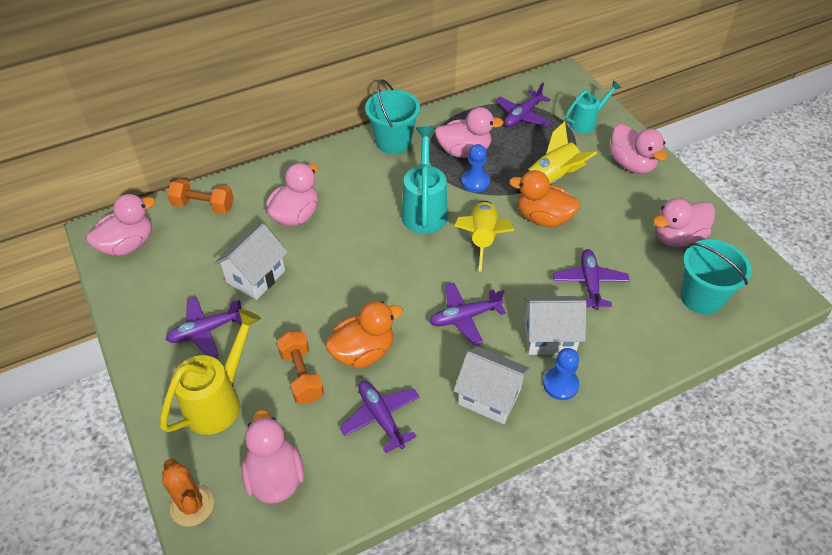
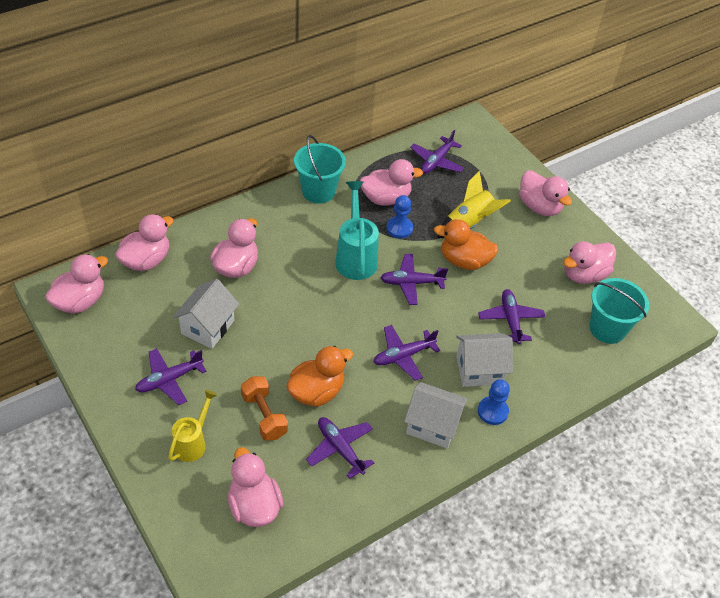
camera: 10 degrees left, 0 degrees up
(192, 505) = (184, 535): orange cactus -> none
(203, 206) = (146, 260): orange dumbbell -> pink duck
(219, 401) = (193, 442): yellow watering can -> yellow watering can, size x0.64
(482, 239) = (411, 283): yellow rocket -> purple plane
(586, 122) = (496, 167): turquoise watering can -> none

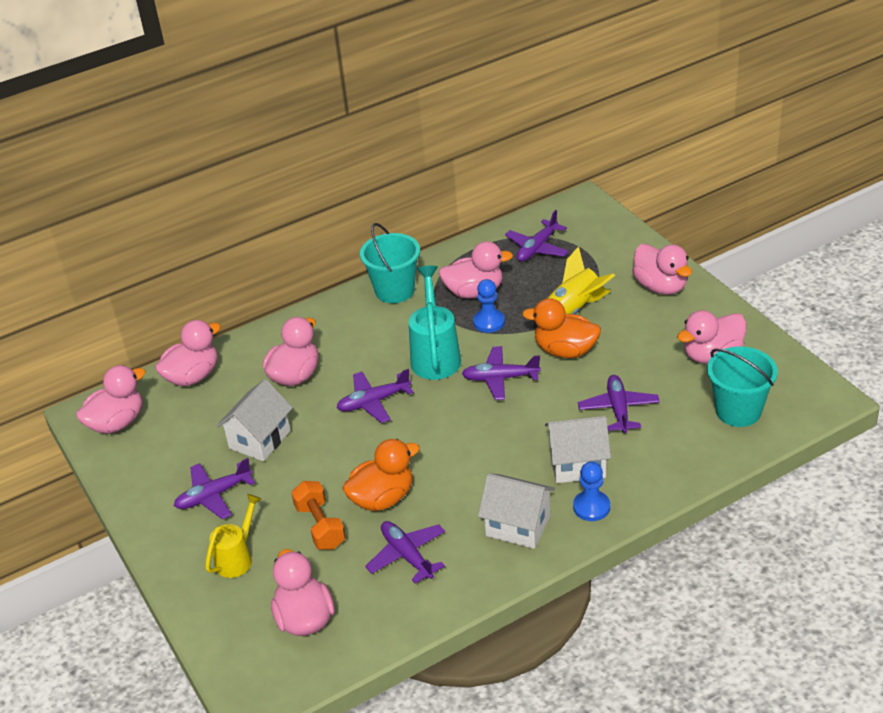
camera: 10 degrees right, 10 degrees down
(403, 356) = (487, 455): purple plane -> purple plane (373, 402)

